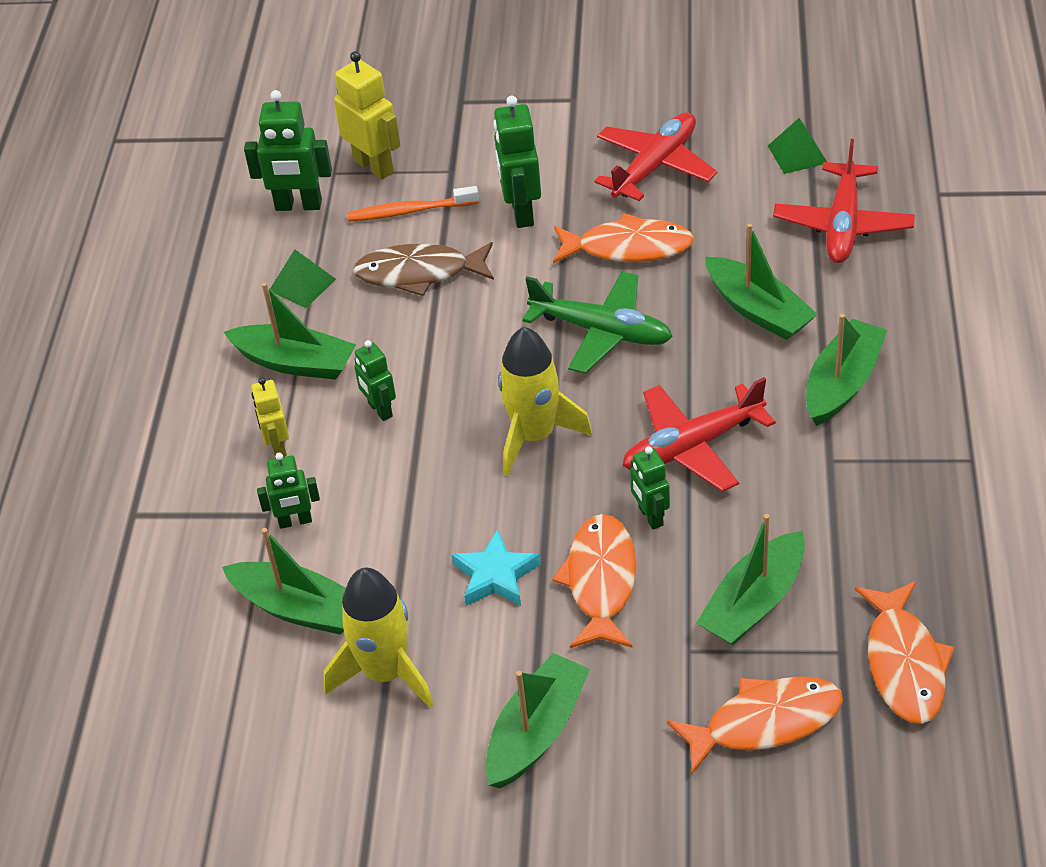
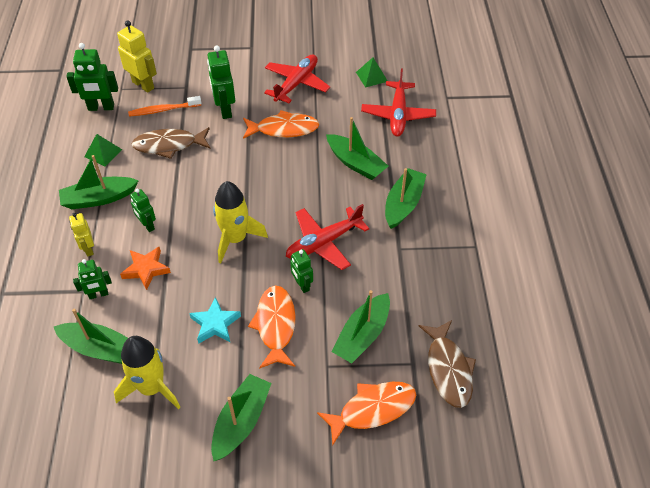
camera: 10 degrees left, 5 degrees up
(295, 362) = (99, 198): green boat -> green boat turned 150 degrees clockwise
(377, 482) = (146, 269): none -> orange star
(602, 331) = (271, 177): green plane -> none
(904, 663) = (448, 369): orange fish -> brown fish

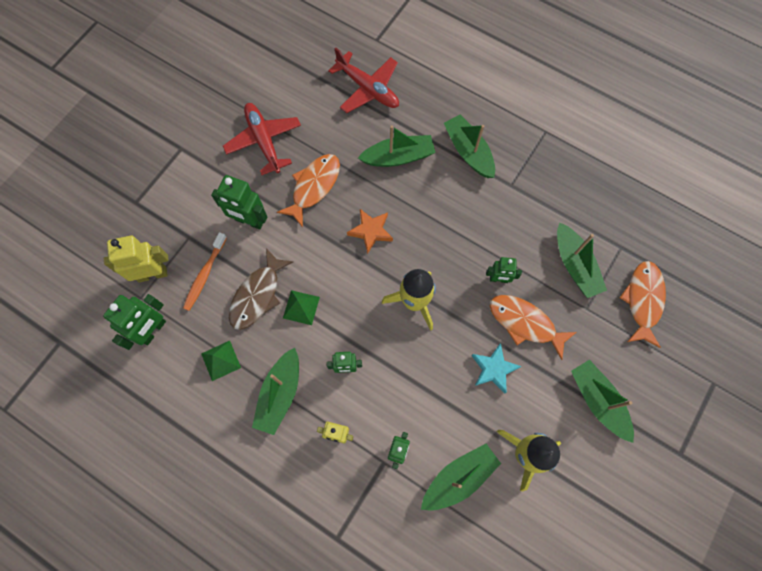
camera: 55 degrees left, 20 degrees up
(146, 269) = (397, 395): orange star -> orange star (370, 231)
(323, 243) = (467, 236): red plane -> none
(371, 76) = (305, 77): green pyramid -> green pyramid (301, 307)
(448, 369) = (641, 227): brown fish -> none

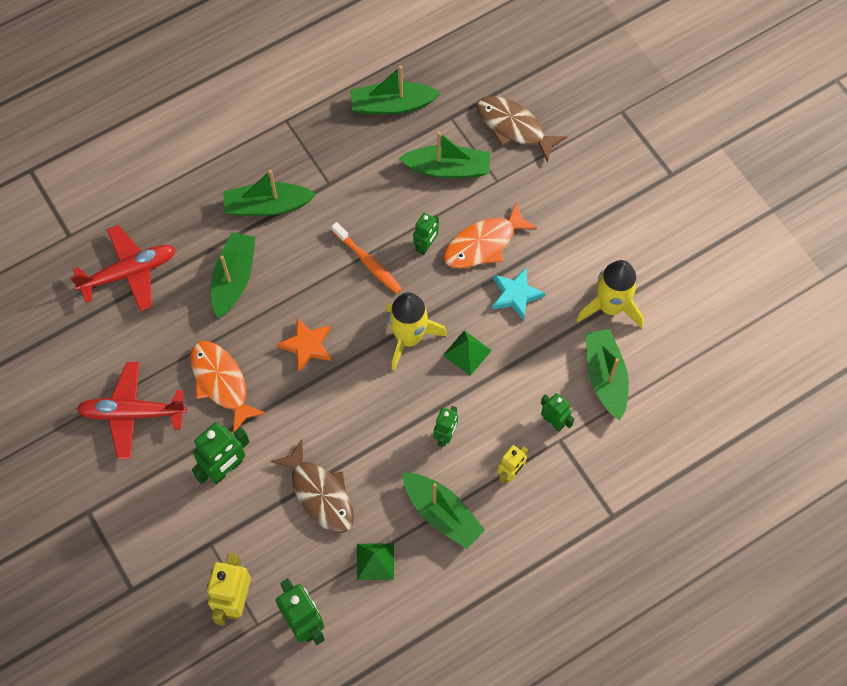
camera: 65 degrees left, 5 degrees down
(205, 274) = (266, 542): orange toothbrush -> orange toothbrush (368, 262)
(301, 307) = (357, 453): green pyramid -> green pyramid (467, 352)
(598, 401) = (591, 217): green boat -> green boat (392, 105)
(643, 300) = (514, 127): orange fish -> brown fish

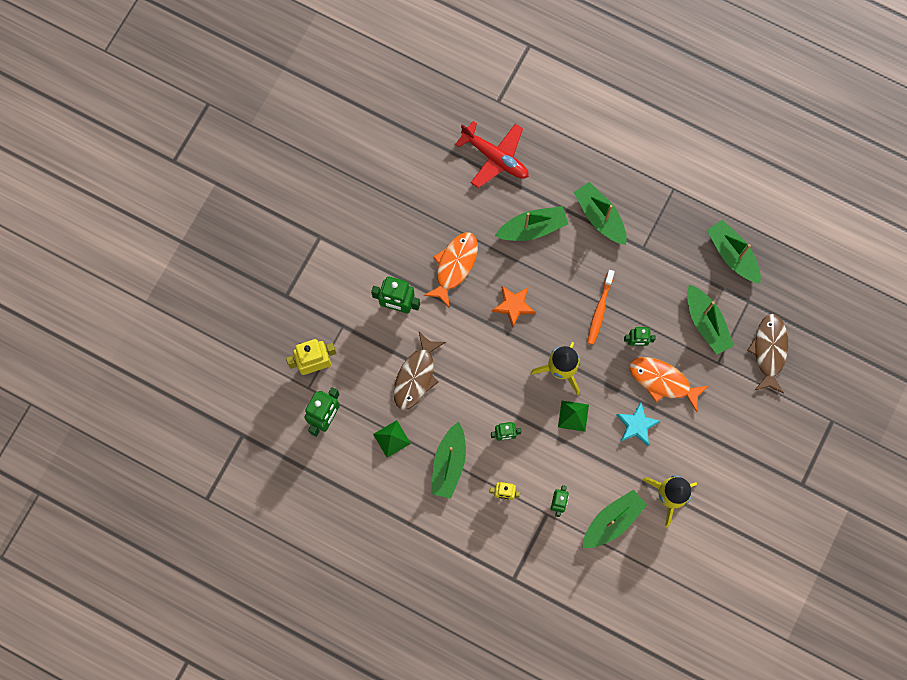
camera: 60 degrees right, 10 degrees up
(132, 413) = (399, 222): red plane -> none

